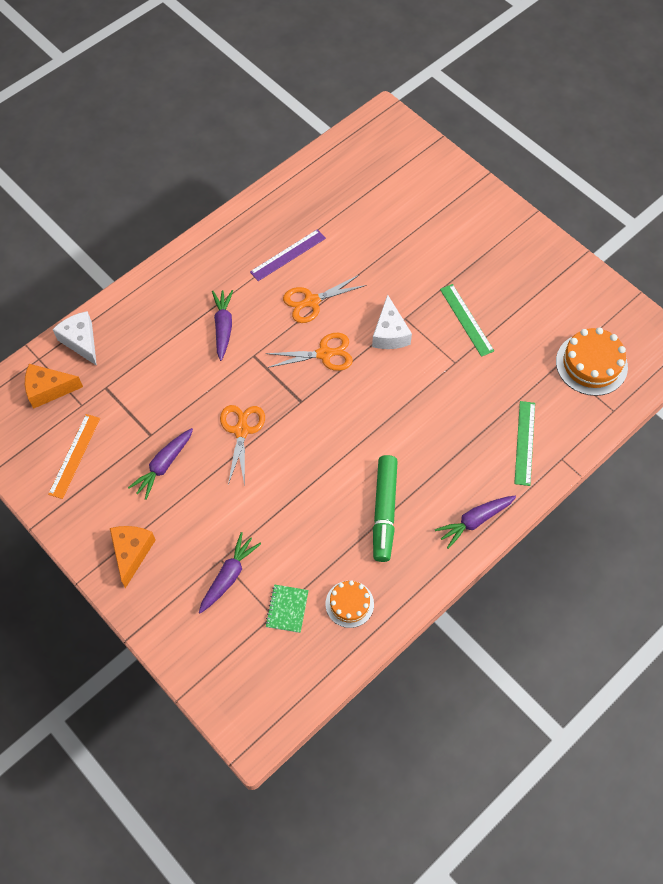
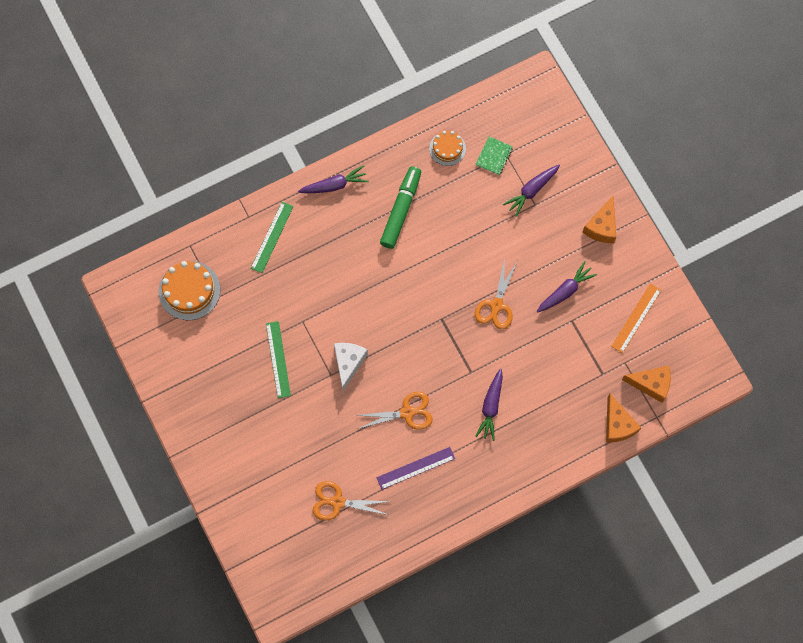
camera: 165 degrees left, 10 degrees up
(81, 341) = (617, 425): white cheese -> orange cheese
(324, 354) = (410, 358): orange scissors -> orange scissors (337, 502)

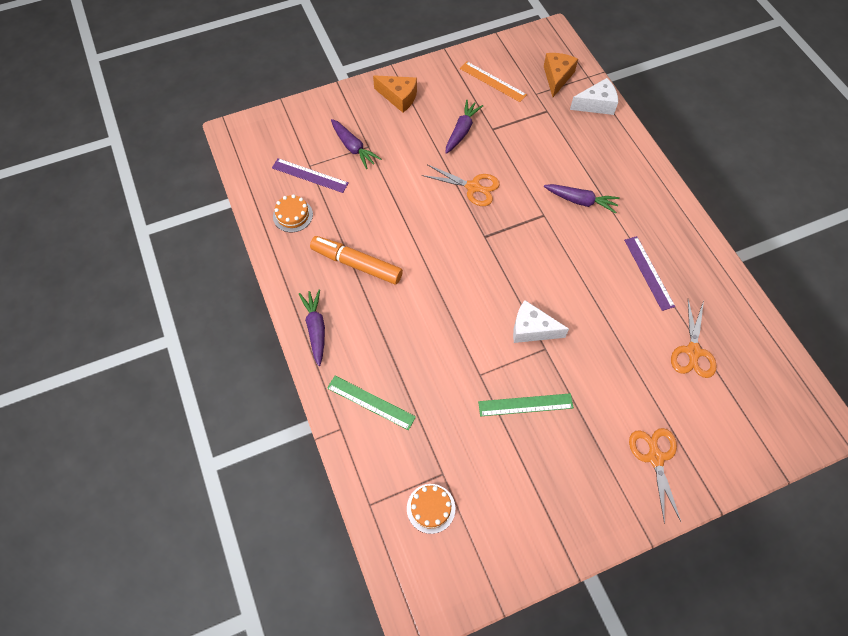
camera: 85 degrees left, 10 degrees down
(189, 290) = (431, 508): orange cake -> orange cake, size x0.61
(401, 210) = (356, 264): green marker -> orange marker
(407, 413) = (588, 276): orange scissors -> orange scissors (655, 458)
(494, 156) = (310, 175): green notebook -> purple ruler
(565, 291) = (462, 131): purple carrot -> purple carrot turned 60 degrees clockwise
(617, 425) = (596, 104): orange cheese -> white cheese

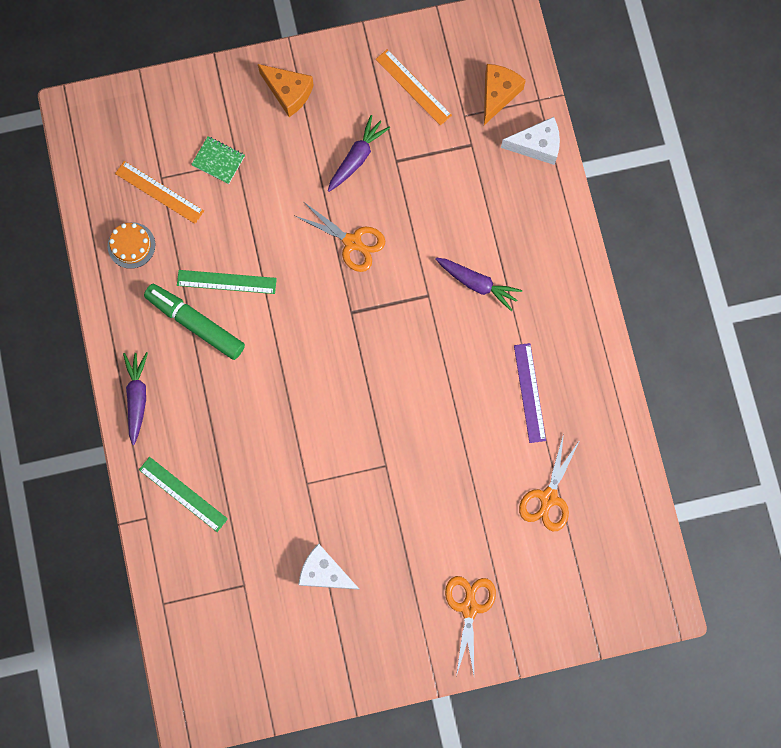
camera: 10 degrees right, 15 degrees up
(310, 175) = (159, 192): purple ruler -> orange ruler
(353, 148) = (218, 160): purple carrot -> green notebook
(356, 264) = (195, 323): orange marker -> green marker
(431, 508) = (224, 618): orange cake -> none
(525, 405) = (347, 526): green ruler -> green ruler (226, 282)
(532, 329) = (376, 439): white cheese -> white cheese (325, 572)

